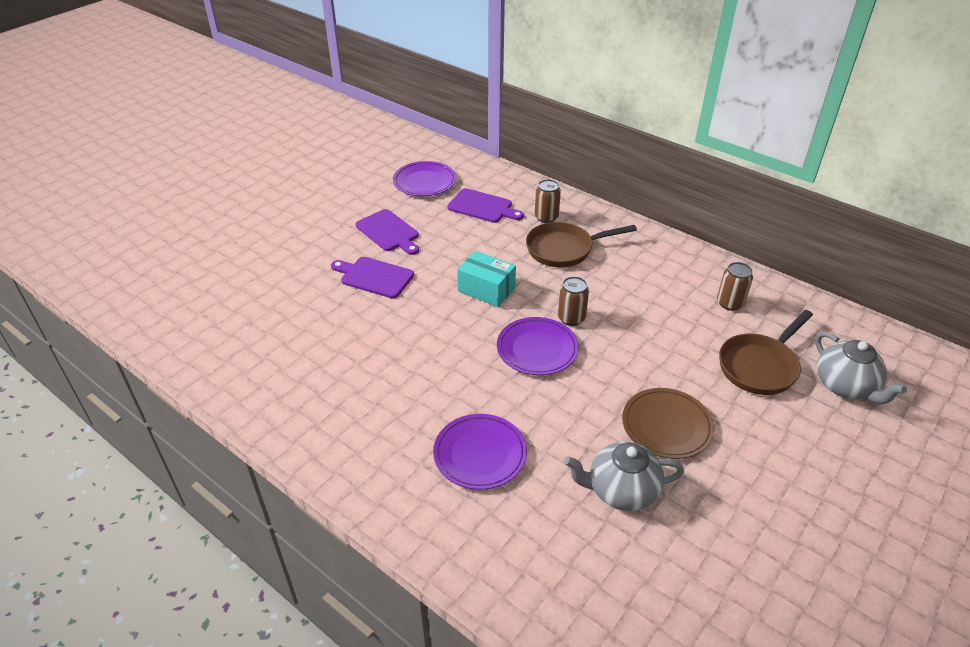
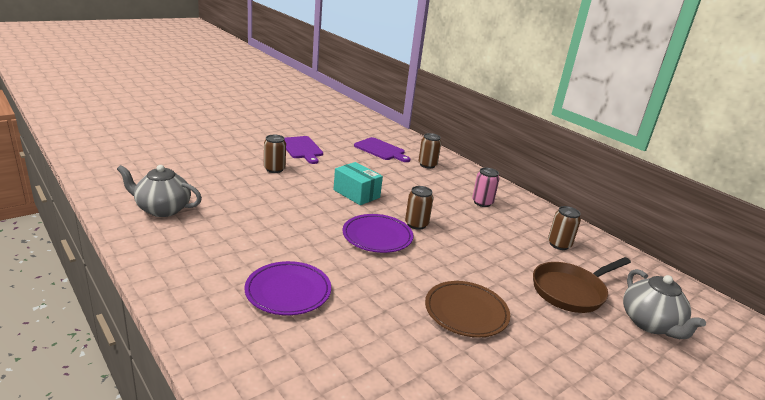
camera: 10 degrees right, 15 degrees down
(374, 277) = (274, 169): purple cutting board -> brown can
(424, 182) = (345, 129): purple plate -> none
(564, 249) = (432, 184): brown pan -> none
(621, 490) = (400, 348): grey teapot -> grey teapot (162, 209)
(629, 262) = (482, 202): none -> pink can

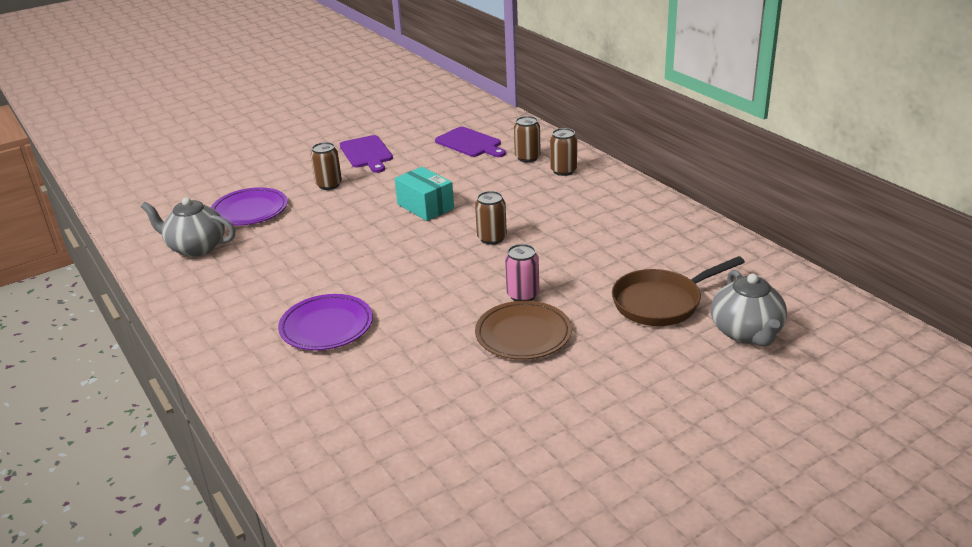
camera: 10 degrees right, 5 degrees up
(377, 236) = (440, 257): purple plate -> purple plate (250, 211)
(482, 202) = (586, 202): pink can -> pink can (523, 295)
(559, 244) = (669, 247): brown can -> brown can (563, 171)

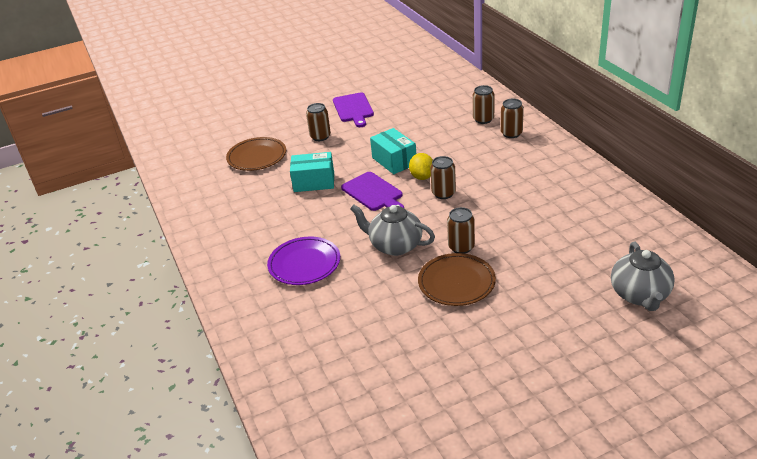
camera: 10 degrees right, 5 degrees up
(196, 247) = (213, 187): grey teapot -> grey teapot (395, 245)
(250, 211) = (257, 157): purple plate -> brown plate
(327, 234) = (314, 182): none -> turquoise box
(462, 221) = (422, 176): none -> yellow lemon
(470, 143) = (438, 103): purple cutting board -> purple cutting board (373, 193)
(523, 295) = (461, 247): pink can -> brown can
(661, 302) = (573, 262): brown pan -> none

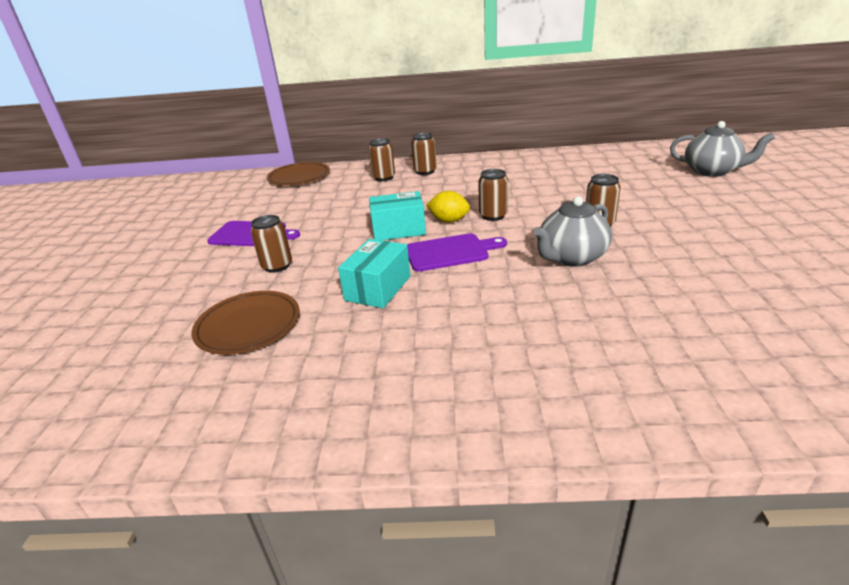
camera: 65 degrees left, 5 degrees down
(304, 264) = (569, 328): purple plate -> none
(456, 282) = (662, 236): brown plate -> brown plate (299, 177)

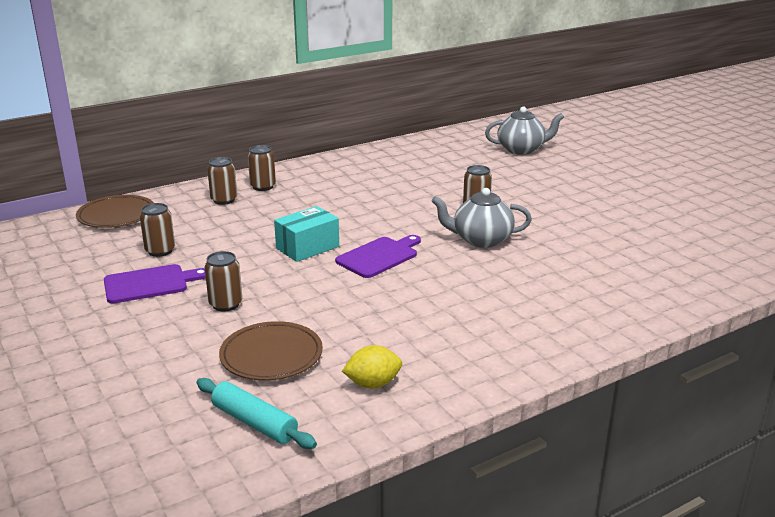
camera: 35 degrees left, 5 degrees down
(151, 392) = (254, 422): none -> turquoise rolling pin
(378, 288) = (351, 298): turquoise box -> none
(449, 221) = (346, 230): yellow lemon -> yellow lemon (373, 384)
(493, 216) = (381, 218): brown can -> brown can (160, 251)
(571, 258) = (481, 240): grey teapot -> grey teapot turned 75 degrees clockwise

